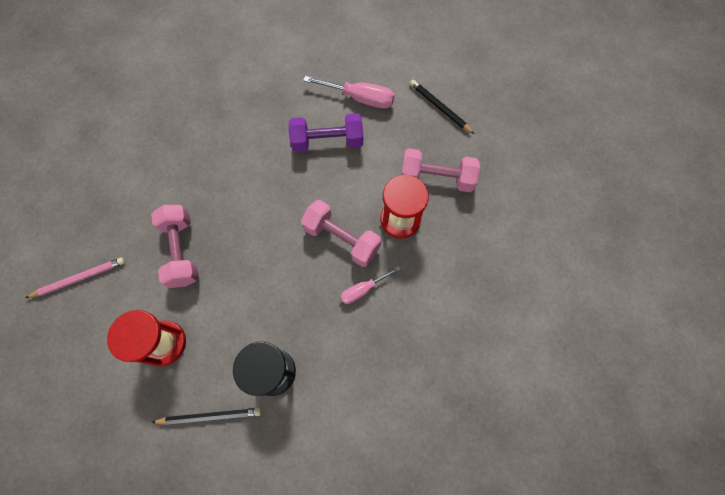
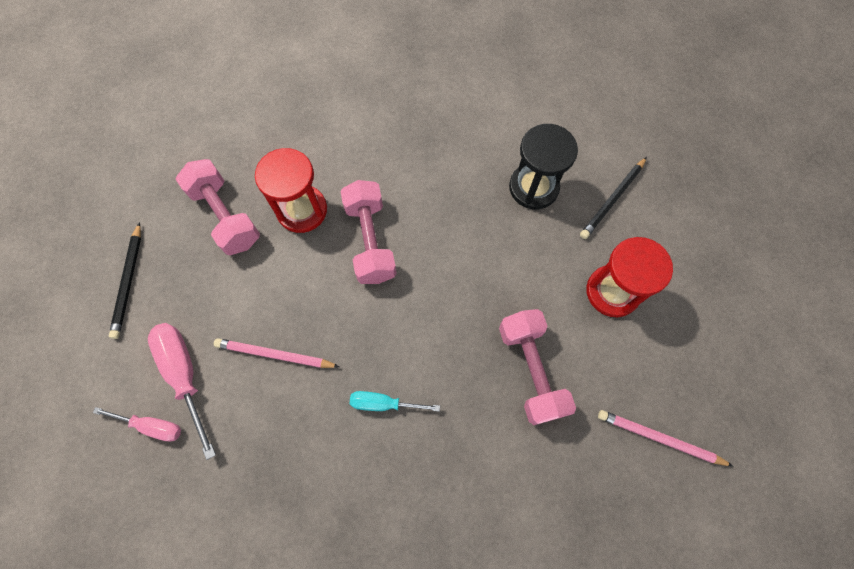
camera: 135 degrees left, 0 degrees up
(182, 251) = (531, 370): pink dumbbell -> pink dumbbell turned 45 degrees counterclockwise
(210, 416) = (612, 199): black pencil -> black pencil turned 90 degrees counterclockwise
(249, 168) = (384, 403): none -> turquoise screwdriver
(327, 141) = (275, 355): purple dumbbell -> pink pencil
(363, 289) = (398, 183): pink screwdriver -> pink screwdriver (151, 426)

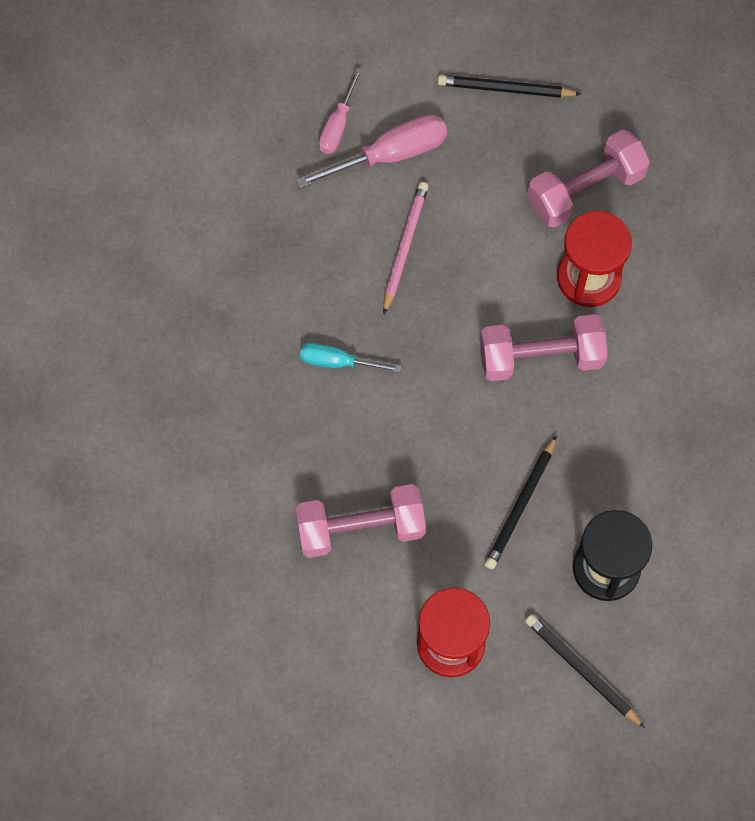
camera: 95 degrees right, 0 degrees up
(384, 403) = (338, 362): turquoise screwdriver -> turquoise screwdriver turned 90 degrees counterclockwise
(493, 248) = (520, 505): none -> black pencil
(659, 438) = (267, 662): pink pencil -> none

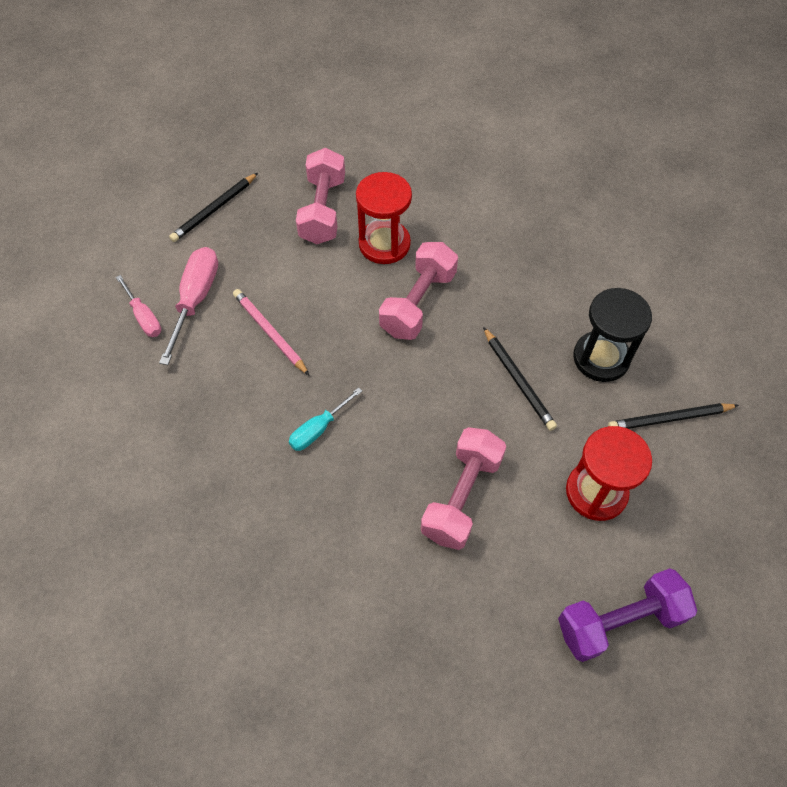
camera: 55 degrees left, 10 degrees down
(338, 729) = (619, 621): none -> purple dumbbell

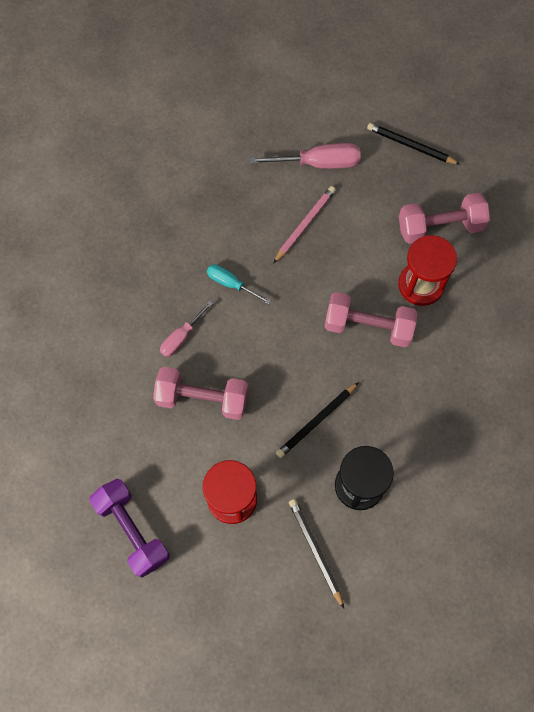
camera: 75 degrees right, 10 degrees up
(144, 317) = (292, 134): pink screwdriver -> pink screwdriver (181, 337)

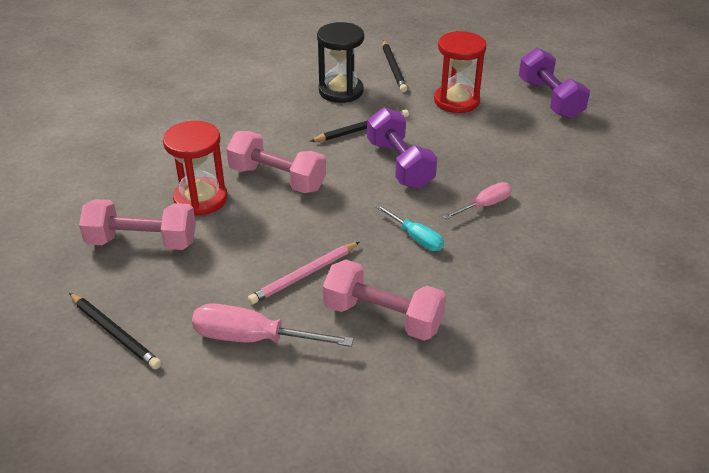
camera: 165 degrees left, 30 degrees down
(202, 399) = (470, 160): pink dumbbell -> pink dumbbell (383, 317)
(266, 375) = (400, 164): none -> purple dumbbell

